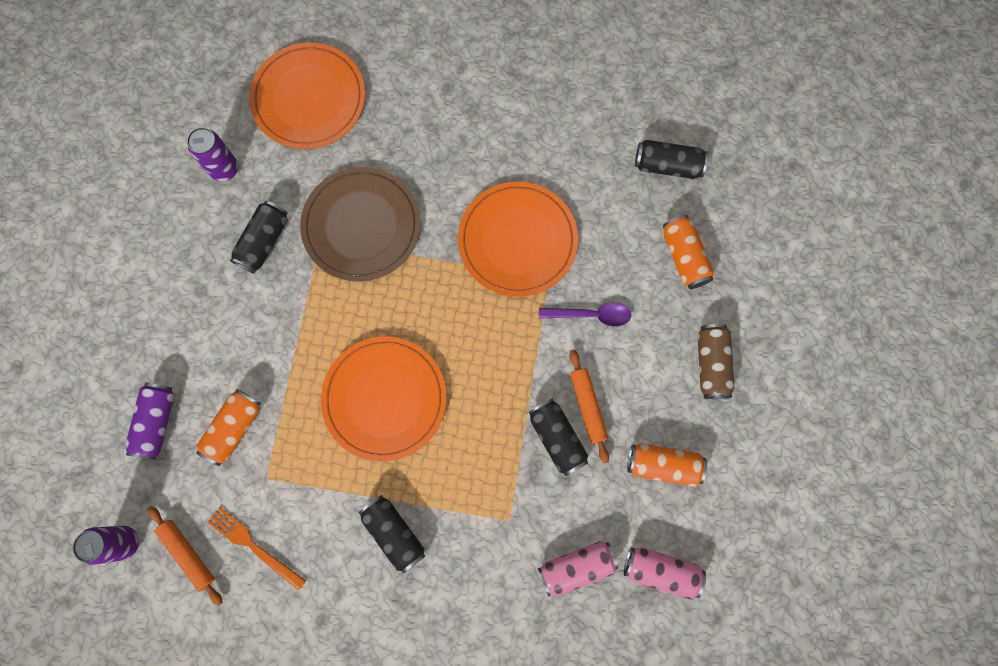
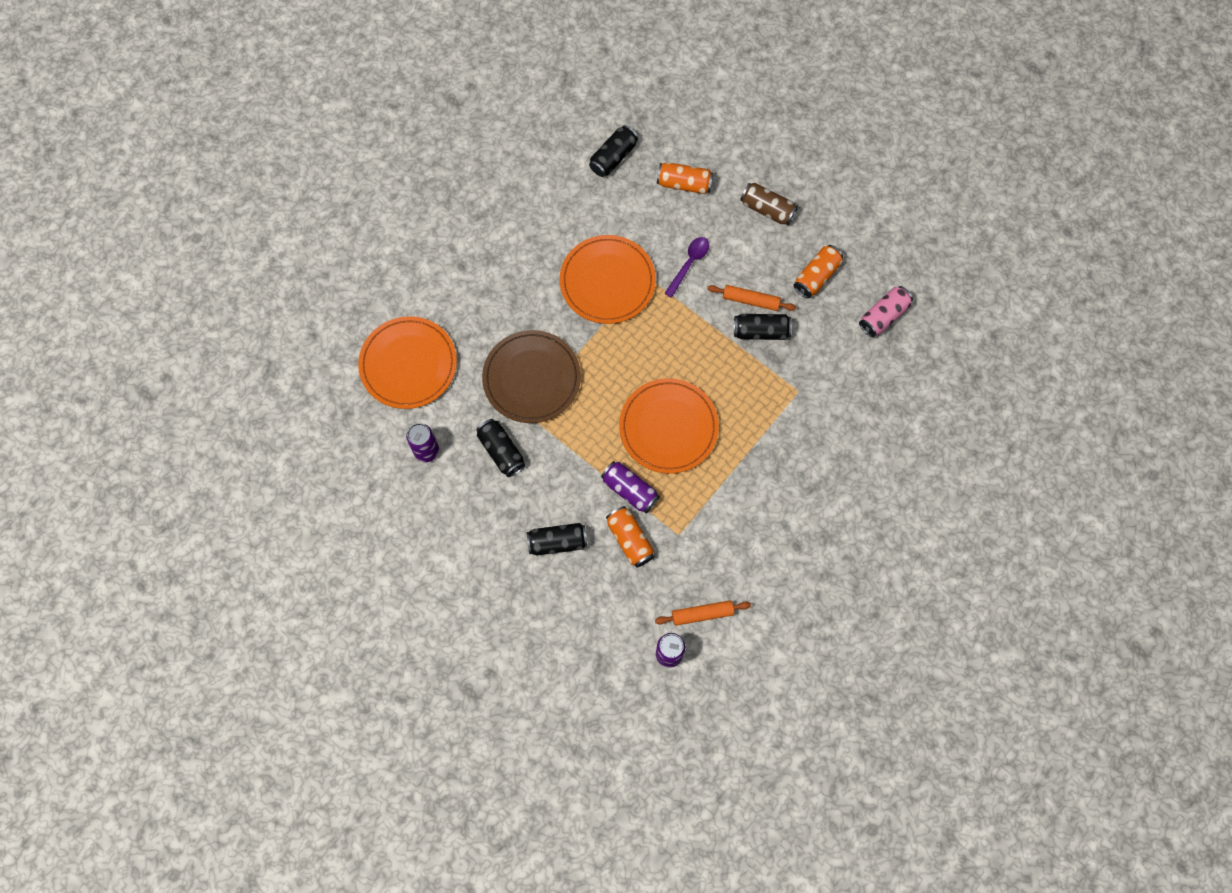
camera: 60 degrees left, 5 degrees down
(156, 422) = (593, 591): purple can -> purple can (629, 490)
(254, 546) = (722, 566): orange fork -> none
(394, 533) = (765, 469): black can -> black can (557, 542)
(576, 567) = (852, 366): pink can -> none

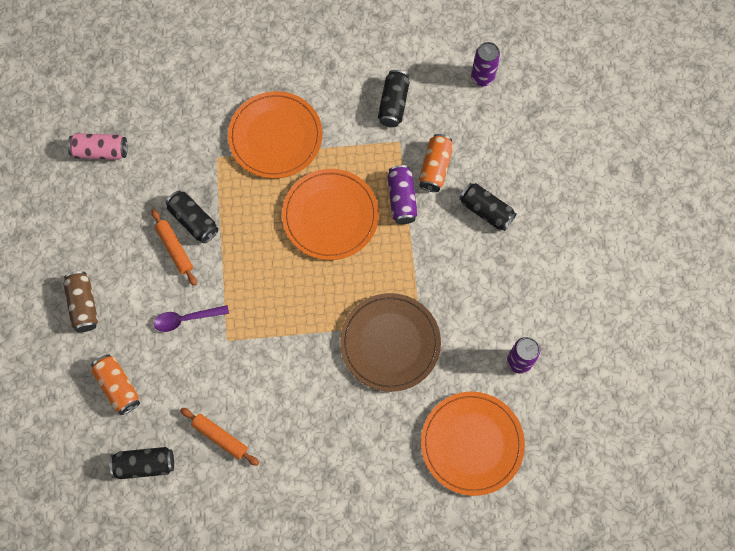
camera: 135 degrees left, 0 degrees up
(501, 451) = (464, 310): black can -> black can (393, 104)
(607, 281) = (259, 364): orange plate -> orange plate (275, 137)
(702, 614) = (436, 81): orange rolling pin -> orange rolling pin (220, 437)
(816, 276) = (110, 222): orange can -> none

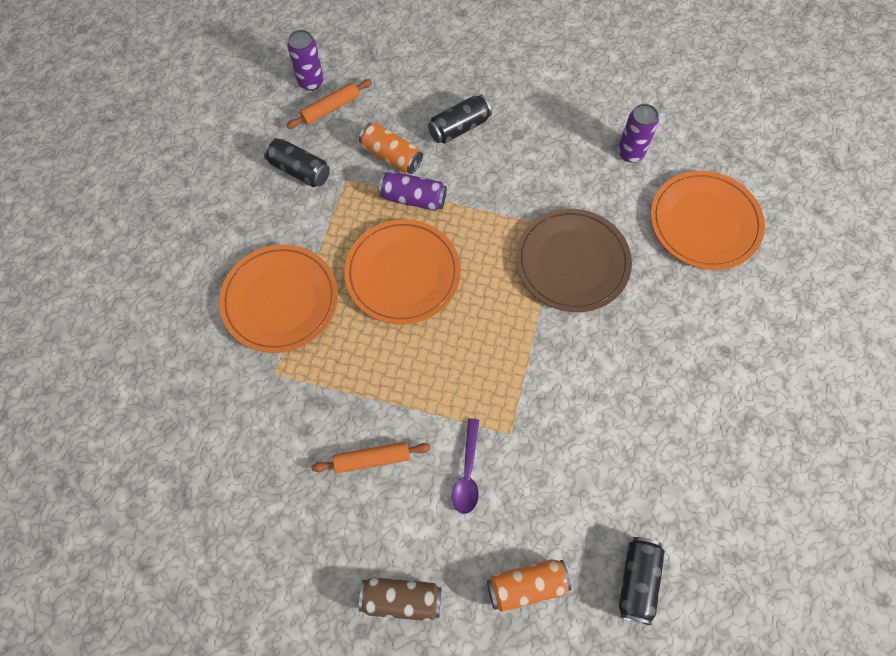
camera: 70 degrees left, 5 degrees down
(100, 151) = (198, 514): pink can -> none
(193, 221) = (344, 425): black can -> none
(220, 437) = (628, 478): orange rolling pin -> orange rolling pin (330, 108)

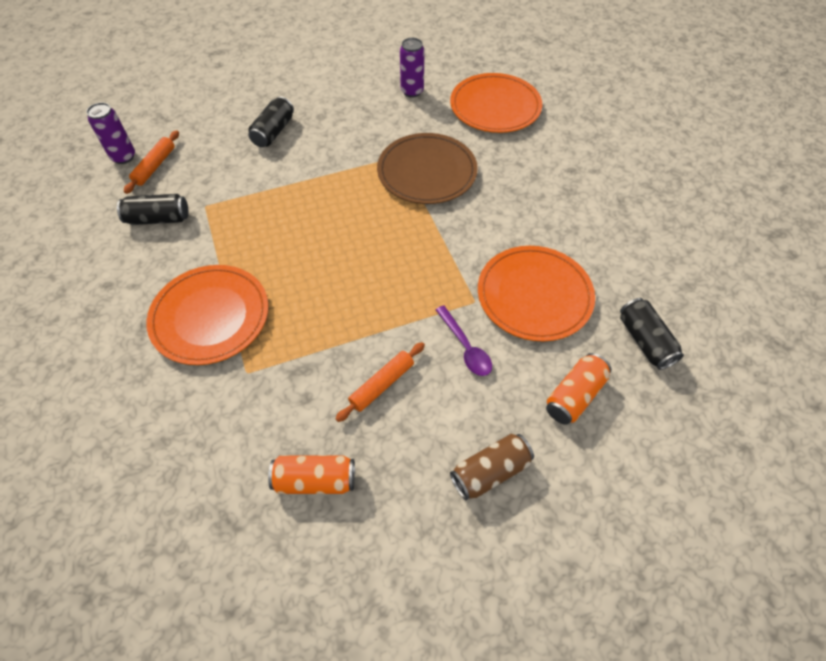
camera: 35 degrees left, 10 degrees down
(391, 156) = (232, 173): orange can -> orange can (315, 480)
(403, 274) = (303, 244): orange plate -> orange plate (534, 295)
(413, 198) = (272, 191): purple can -> none

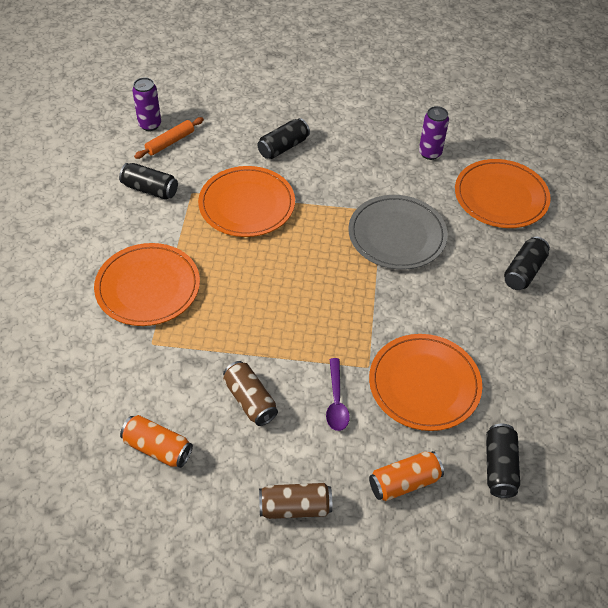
camera: 25 degrees right, 5 degrees down
(268, 197) = (247, 205): none -> orange plate
(382, 384) = (250, 400): orange rolling pin -> brown can
(427, 172) = (397, 235): brown plate -> grey plate
(554, 162) = (524, 271): none -> black can

